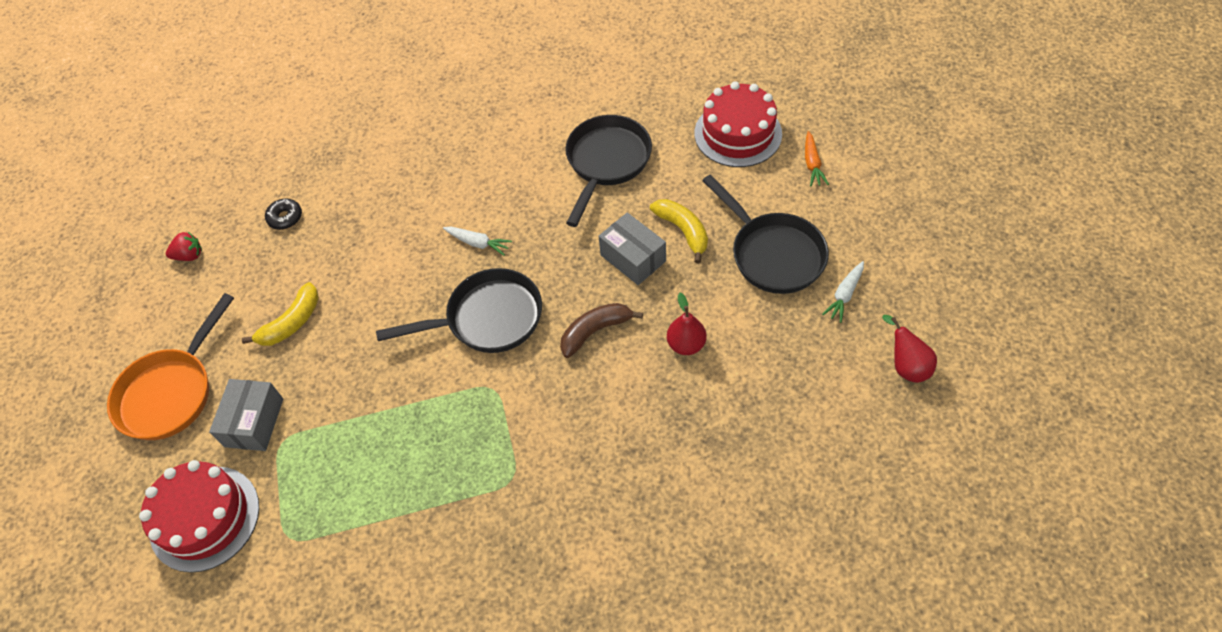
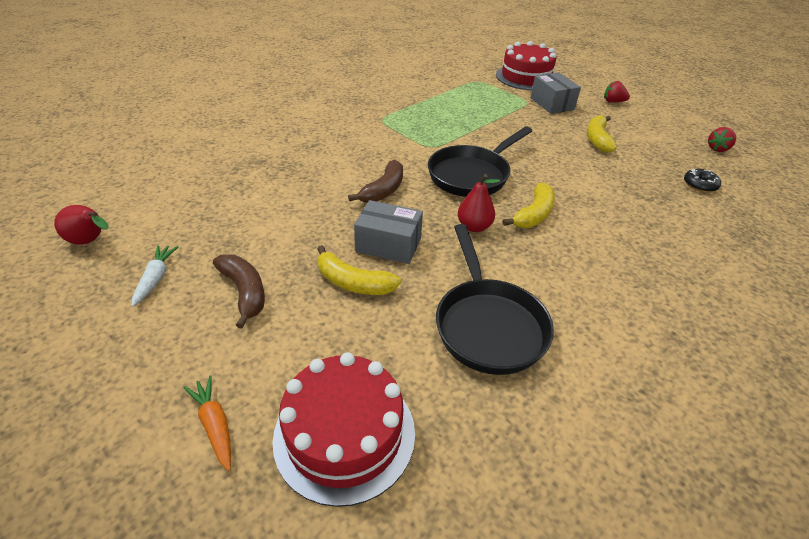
camera: 145 degrees right, 15 degrees down
(171, 392) = (613, 102): orange pan -> red strawberry
(478, 243) = (534, 214): white carrot -> yellow banana
(686, 344) = (303, 202): red pear -> red pear (474, 227)
(772, 254) = (244, 292): black pan -> brown banana

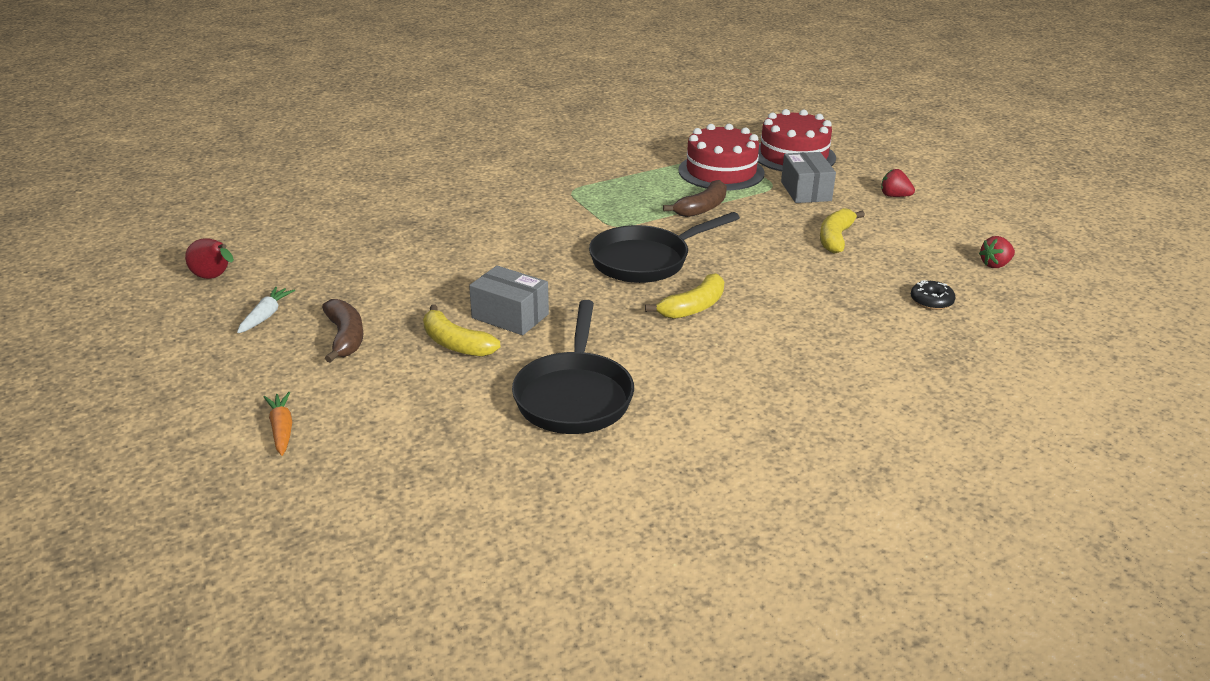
camera: 15 degrees right, 10 degrees down
(344, 434) = (391, 453): red cake -> red cake (721, 172)
(383, 190) = (533, 265): brown banana -> brown banana (702, 208)
(474, 227) = (615, 311): red pear -> none

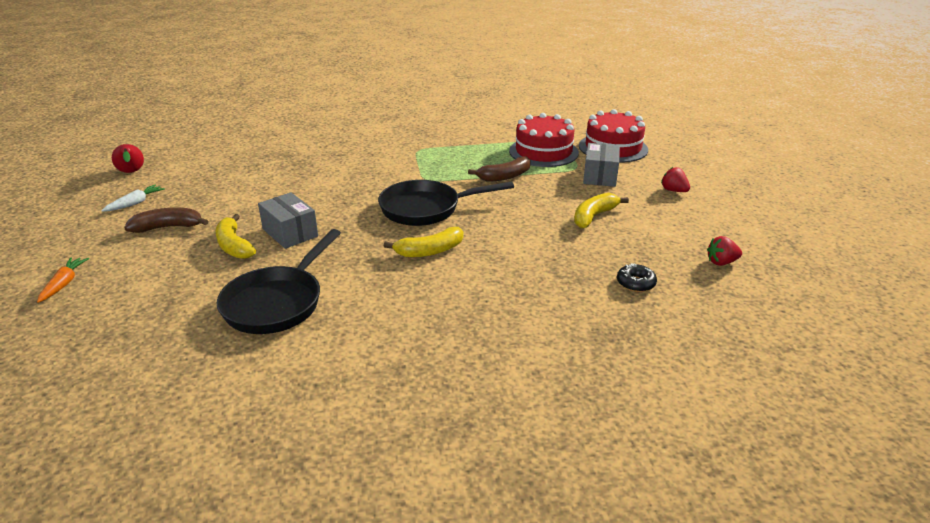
camera: 20 degrees right, 0 degrees up
(345, 337) = (168, 227): brown banana -> brown banana turned 105 degrees counterclockwise

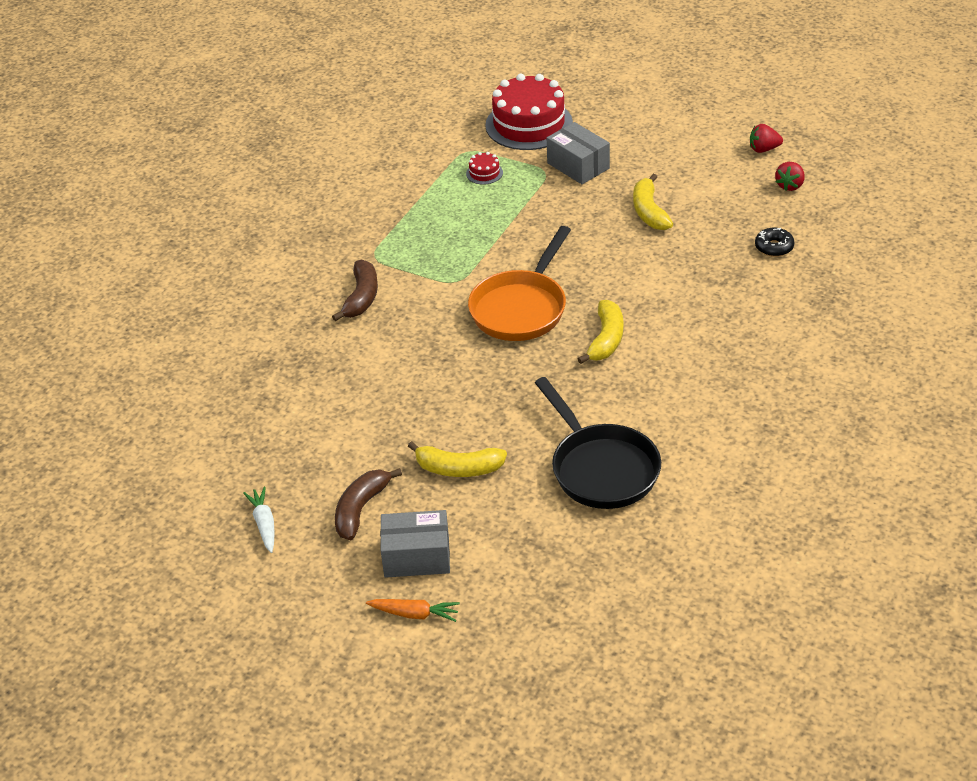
camera: 50 degrees left, 10 degrees up
(64, 284) = (415, 614): orange carrot -> orange carrot turned 150 degrees clockwise
(132, 172) = (162, 510): red pear -> none
(290, 232) = (472, 420): grey box -> grey box (416, 557)
(426, 209) = (521, 308): black pan -> orange pan
(505, 176) = (510, 226): brown banana -> brown banana (361, 297)
(543, 152) = (484, 173): red cake -> red cake, size x0.41
(673, 191) = (654, 139): red strawberry -> red strawberry (763, 149)

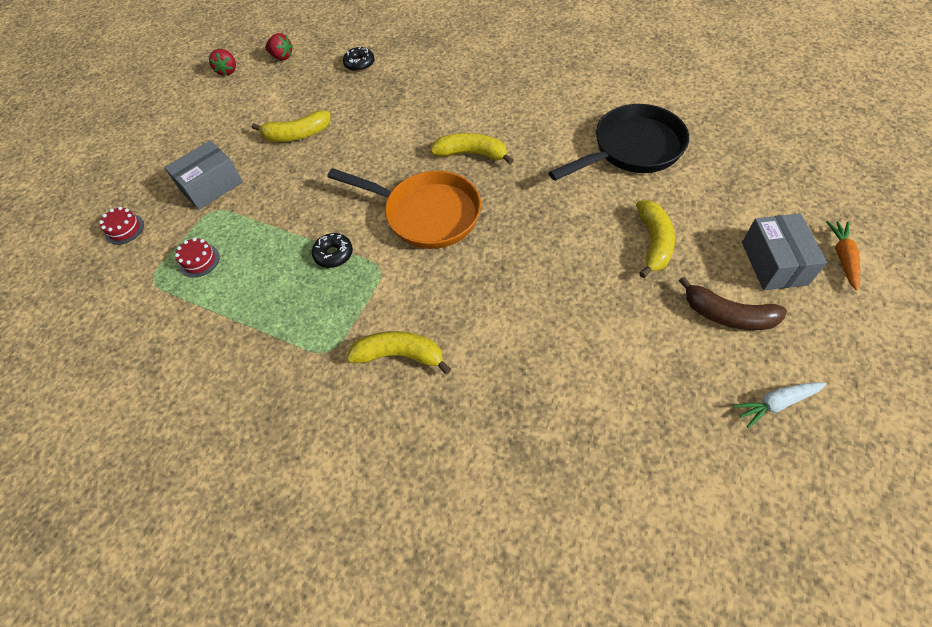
camera: 90 degrees left, 15 degrees up
(361, 297) = (400, 355): brown banana -> yellow banana
(478, 251) = (334, 254): none -> black donut
(529, 124) = (124, 229): red cake -> red cake, size x0.41

